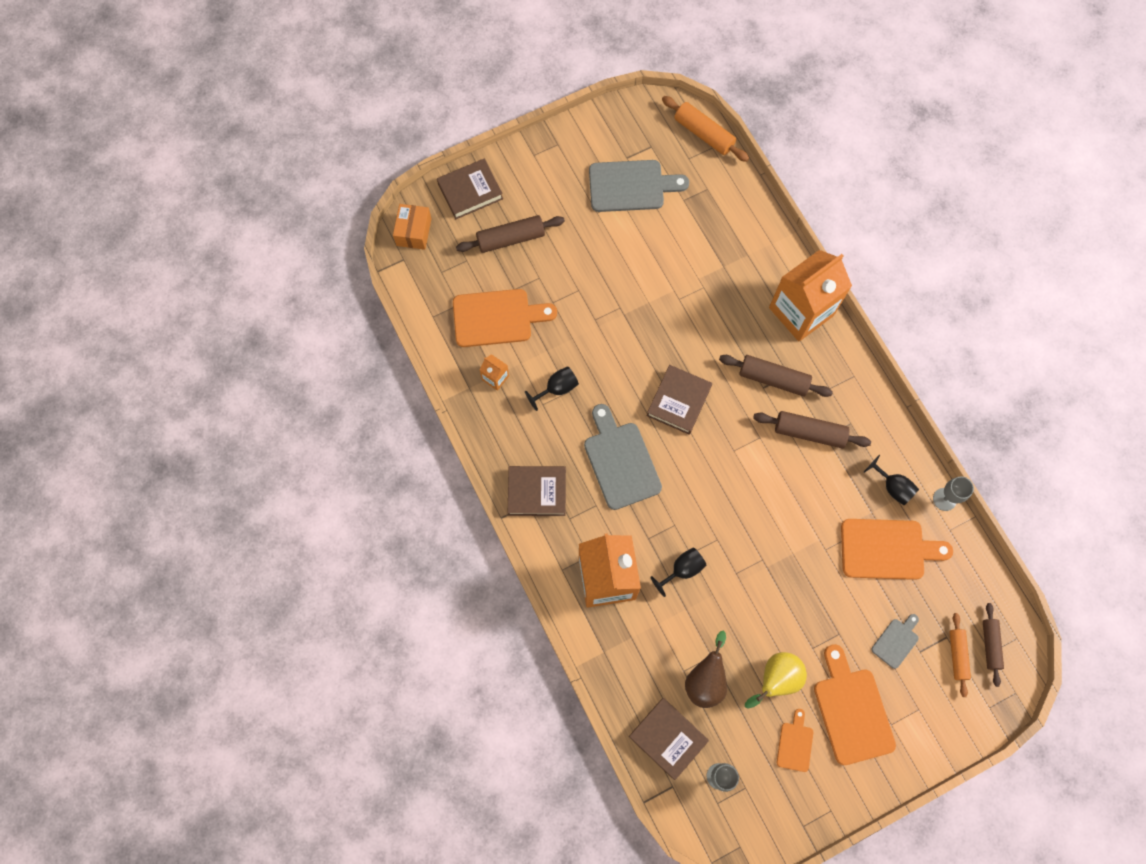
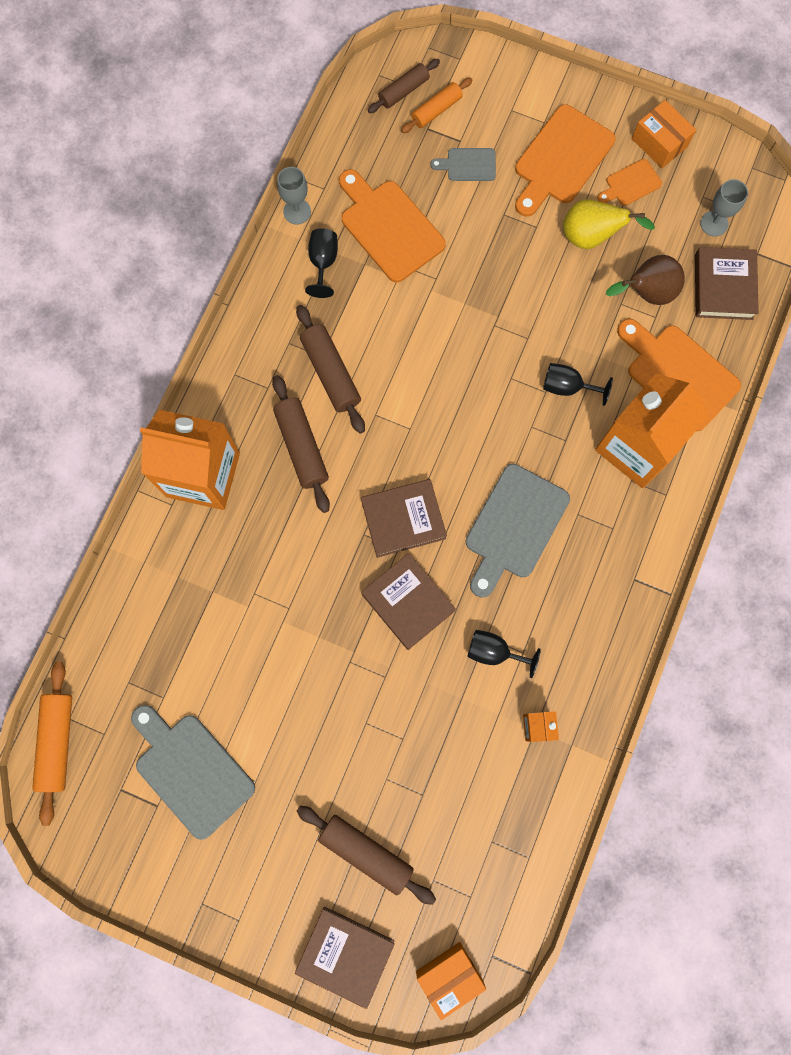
camera: 130 degrees left, 5 degrees up
(497, 317) = (470, 784): orange cutting board -> orange cutting board (678, 374)
(537, 492) = (615, 581): brown book -> brown book (408, 602)
(812, 795) = (659, 142): none -> orange box

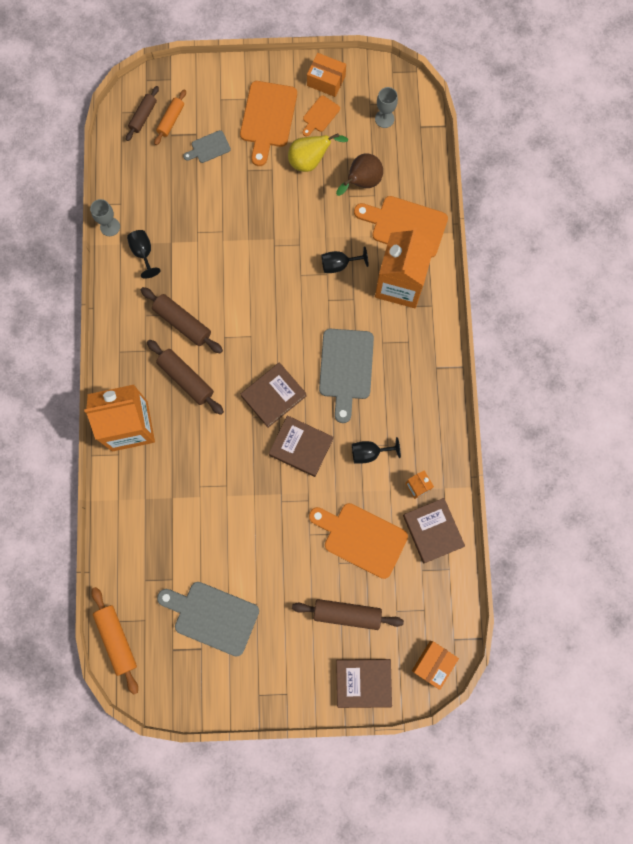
camera: 25 degrees left, 0 degrees up
(389, 227) = (176, 211): orange cutting board -> orange cutting board (361, 538)
(723, 286) = (408, 157): brown book -> brown book (432, 531)

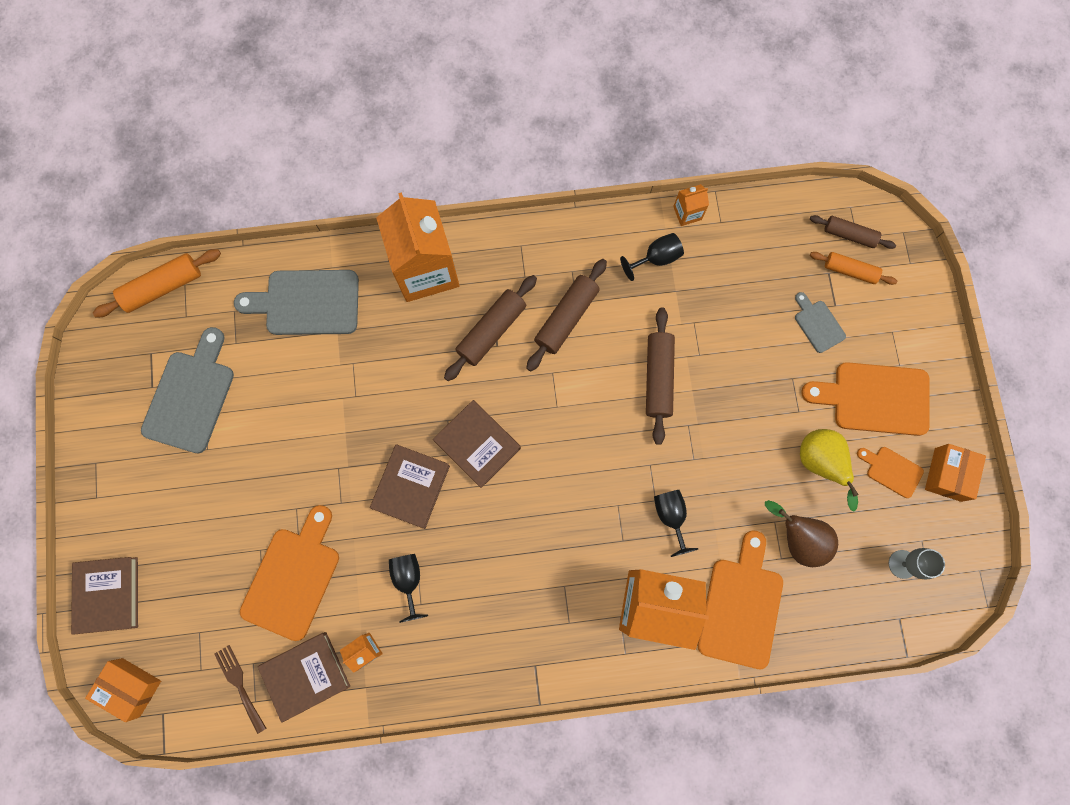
camera: 85 degrees right, 0 degrees up
(110, 227) = (687, 213): grey goblet -> orange carton
(346, 368) = (523, 538): grey cutting board -> grey cutting board (306, 303)
(347, 614) = (194, 566): brown rolling pin -> brown rolling pin (658, 378)
(436, 580) = (239, 685): none -> brown fork

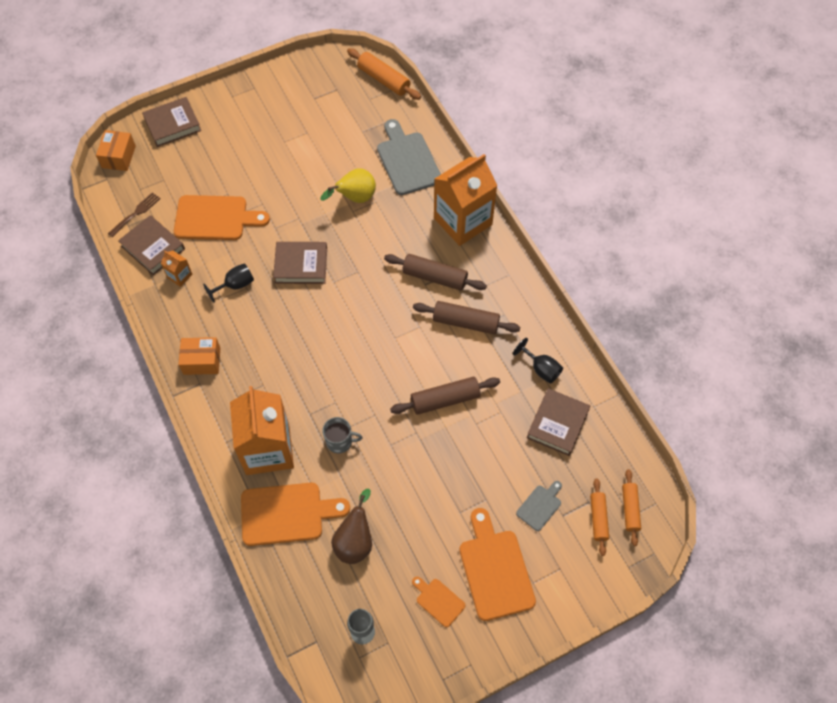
camera: 70 degrees right, 15 degrees down
(191, 396) = (316, 120): grey cutting board -> none
(477, 444) = (346, 296): brown book -> brown book (557, 424)
(671, 516) = (340, 441): black goblet -> grey mug
(687, 213) = (589, 379): orange carton -> none
(819, 463) = (423, 540): yellow pear -> yellow pear (355, 198)
(849, 235) = (630, 509): brown rolling pin -> orange rolling pin
(891, 470) = (438, 601): orange cutting board -> orange cutting board turned 60 degrees counterclockwise
(947, 474) = (452, 649): orange box -> orange box (202, 361)

